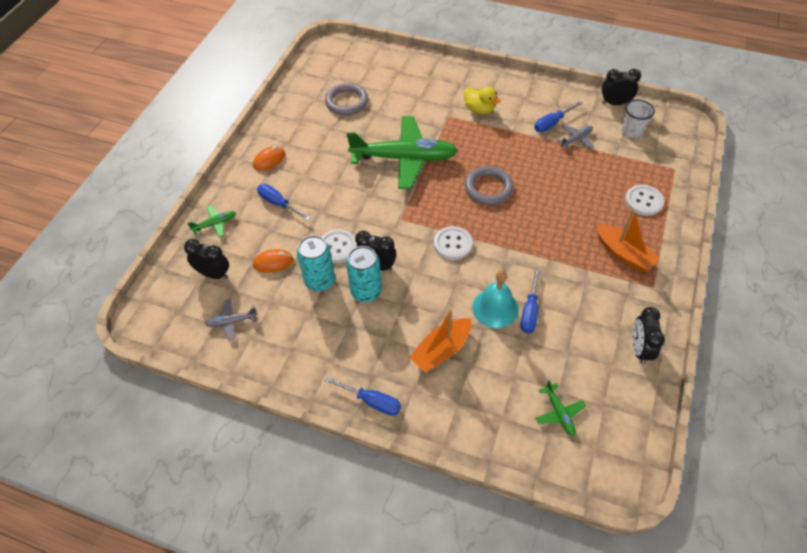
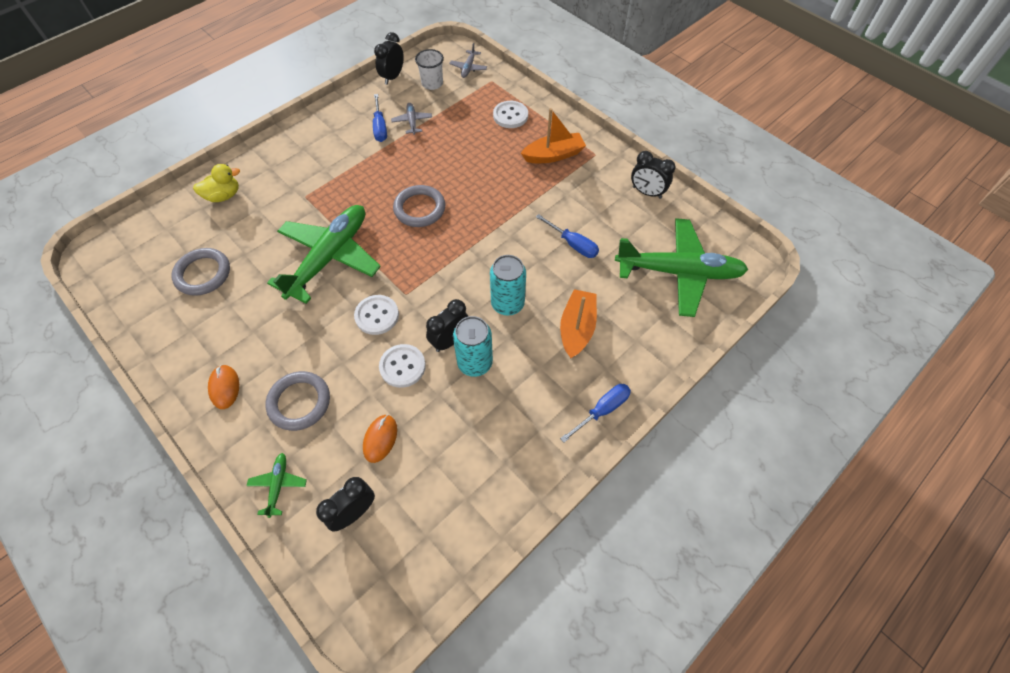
camera: 65 degrees left, 5 degrees up
(232, 321) = (434, 514): grey plane -> grey plane (468, 68)
(278, 203) = (299, 402): blue screwdriver -> grey ring
(320, 281) = (435, 401): turquoise can -> turquoise can (507, 304)
(441, 350) = (577, 328): orange boat -> orange boat turned 150 degrees counterclockwise
(453, 244) = (465, 266): white button -> white button (377, 315)
(479, 109) = (317, 169): yellow duck -> yellow duck (224, 196)
(495, 308) = (555, 267): turquoise bell -> none
(559, 413) = (678, 272): green plane -> green plane, size x2.44

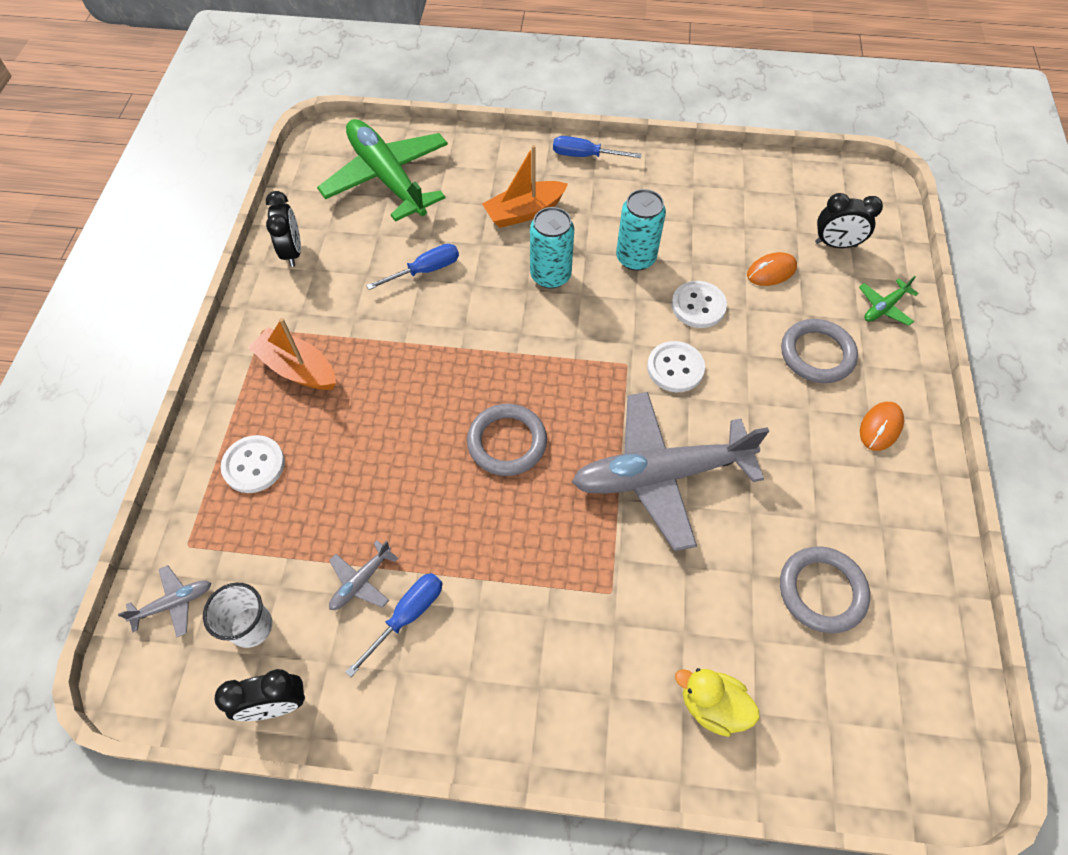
camera: 130 degrees left, 0 degrees up
(329, 257) = (661, 474): green plane -> grey plane
(450, 340) = (635, 291): black clock -> none
(573, 244) = (425, 270): blue screwdriver -> blue screwdriver turned 60 degrees clockwise

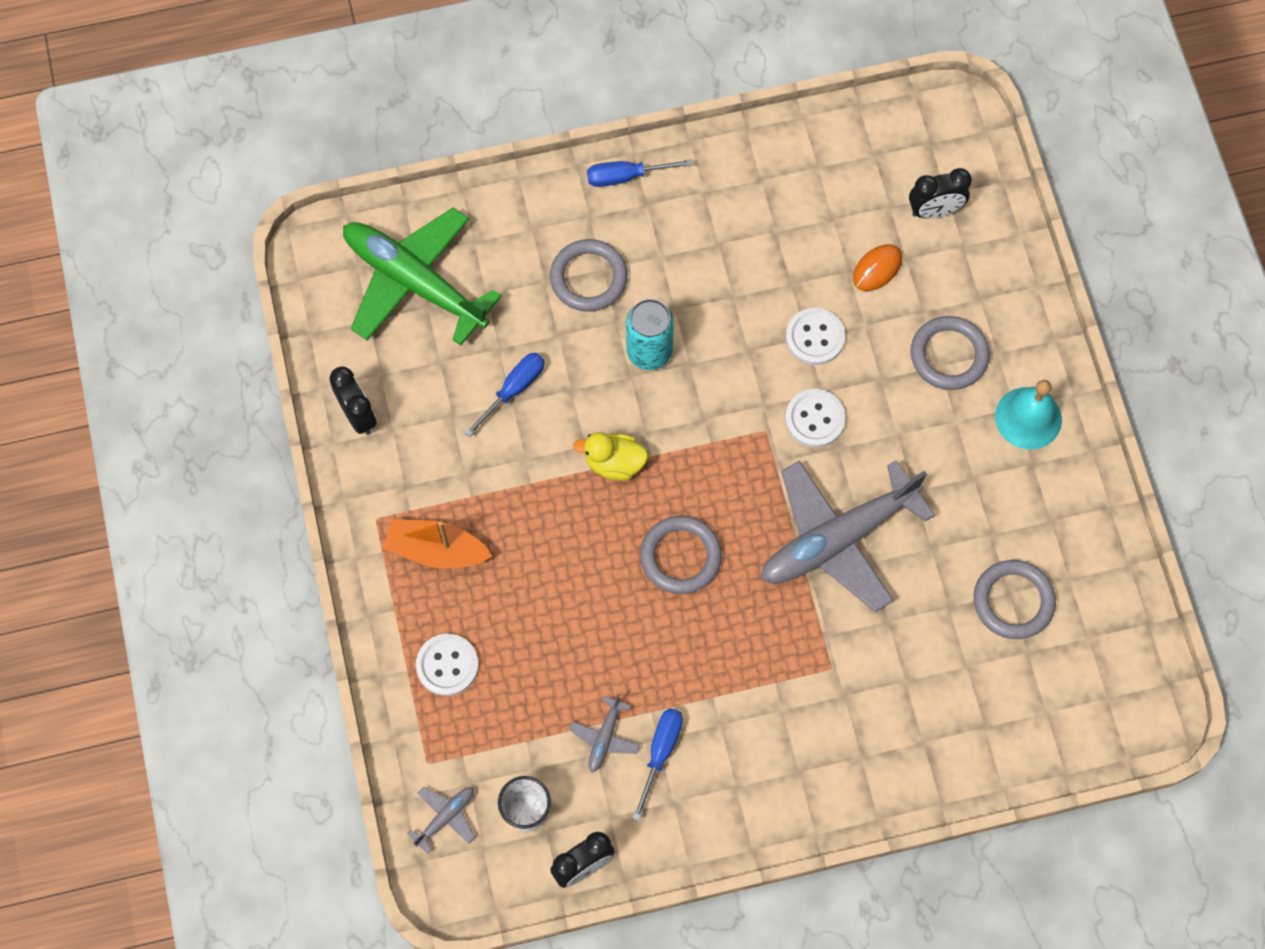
camera: 20 degrees left, 10 degrees up
(524, 212) = (588, 278): orange boat -> grey ring
(635, 258) = (731, 299): turquoise can -> none
(712, 705) = (948, 734): yellow duck -> yellow duck (614, 463)
(880, 427) = (1028, 418): orange mouse -> turquoise bell
(884, 307) = (1002, 275): green plane -> none

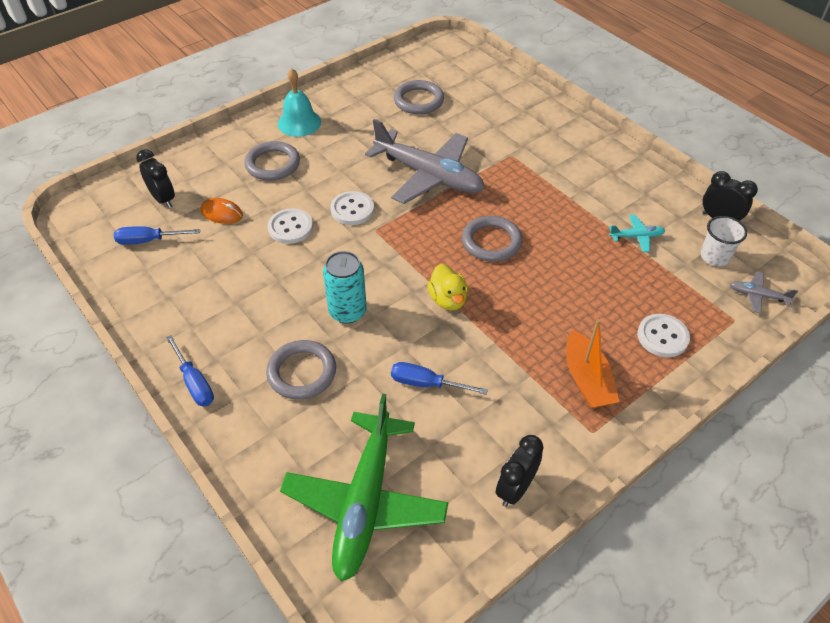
camera: 115 degrees left, 20 degrees down
(605, 737) = (636, 237): grey plane -> turquoise plane
(660, 752) = (622, 209): blue screwdriver -> blue screwdriver (148, 240)

